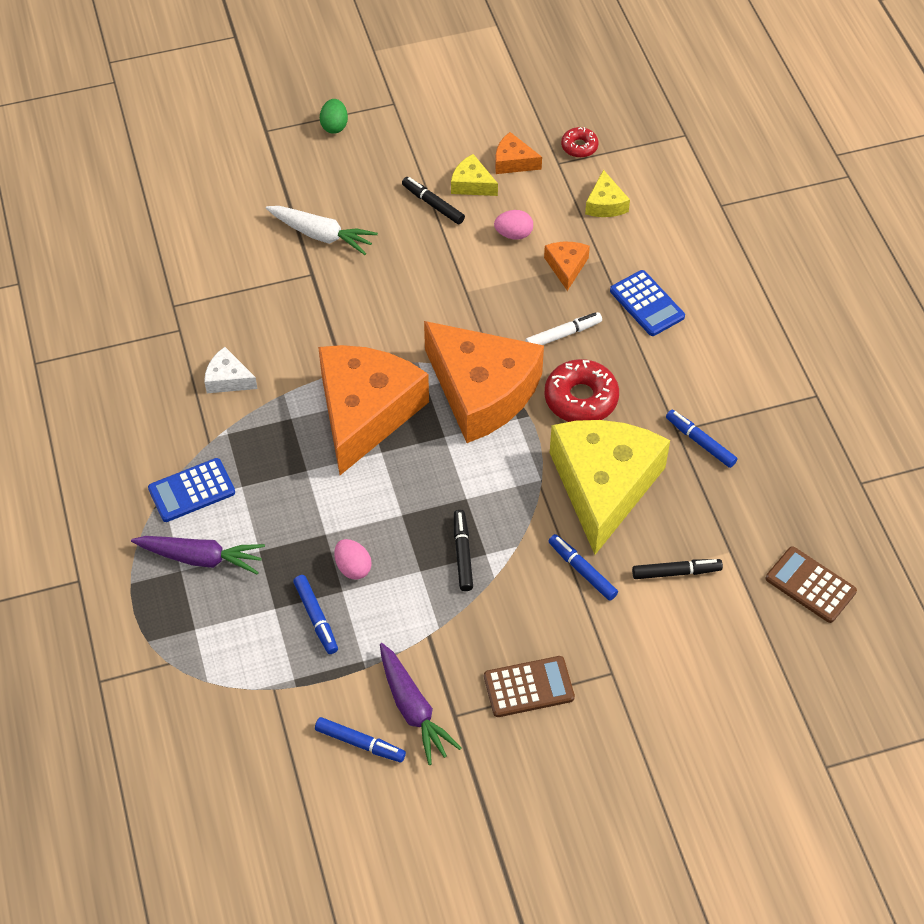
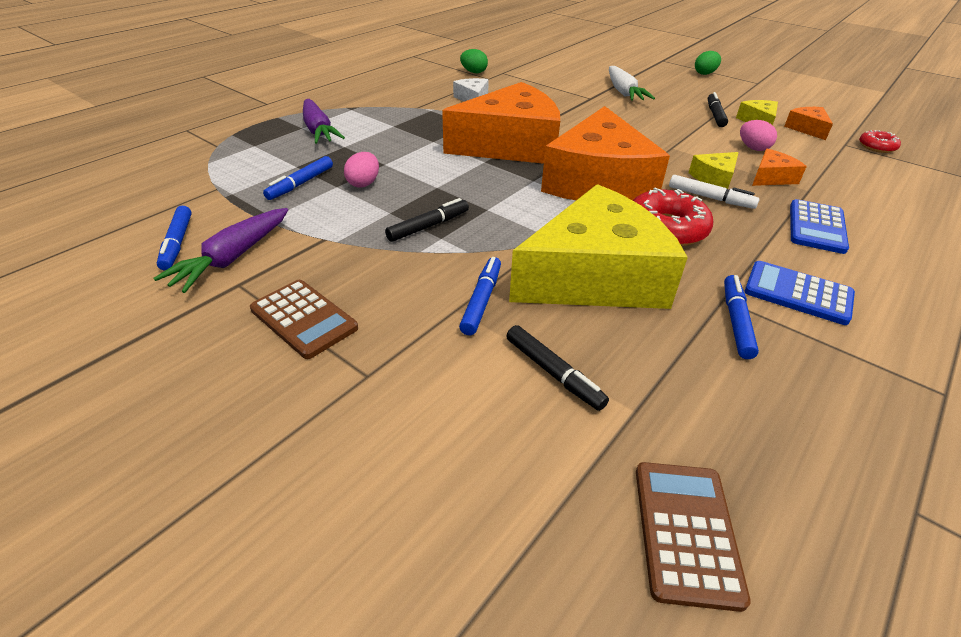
camera: 55 degrees right, 15 degrees down
(148, 333) = (474, 72): none -> green egg
(192, 491) = (371, 113): blue calculator -> blue calculator (798, 293)
(605, 204) = (858, 174): yellow cheese -> yellow cheese (714, 178)

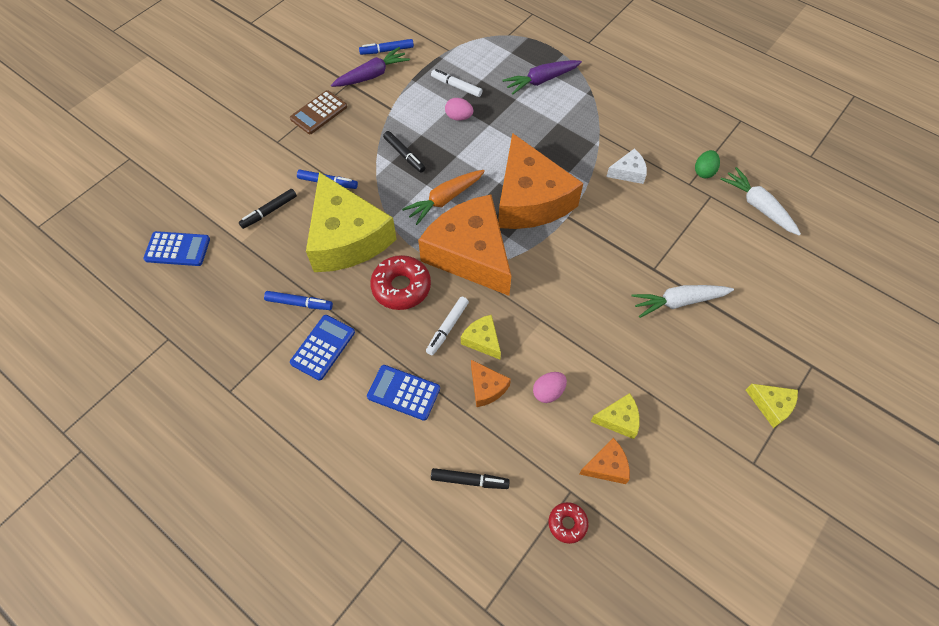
camera: 90 degrees right, 20 degrees up
(232, 258) = (372, 75): purple carrot -> purple carrot turned 120 degrees clockwise
(301, 183) = (456, 86): blue marker -> white marker
(513, 59) = (758, 206): none -> white carrot
(514, 196) = (444, 200): none -> orange carrot
(598, 181) = (470, 254): orange cheese -> orange cheese turned 45 degrees clockwise
(686, 532) = (177, 249): brown calculator -> blue calculator
(705, 73) = (771, 405): green egg -> yellow cheese
(715, 115) = (629, 379): black marker -> black marker (469, 480)

